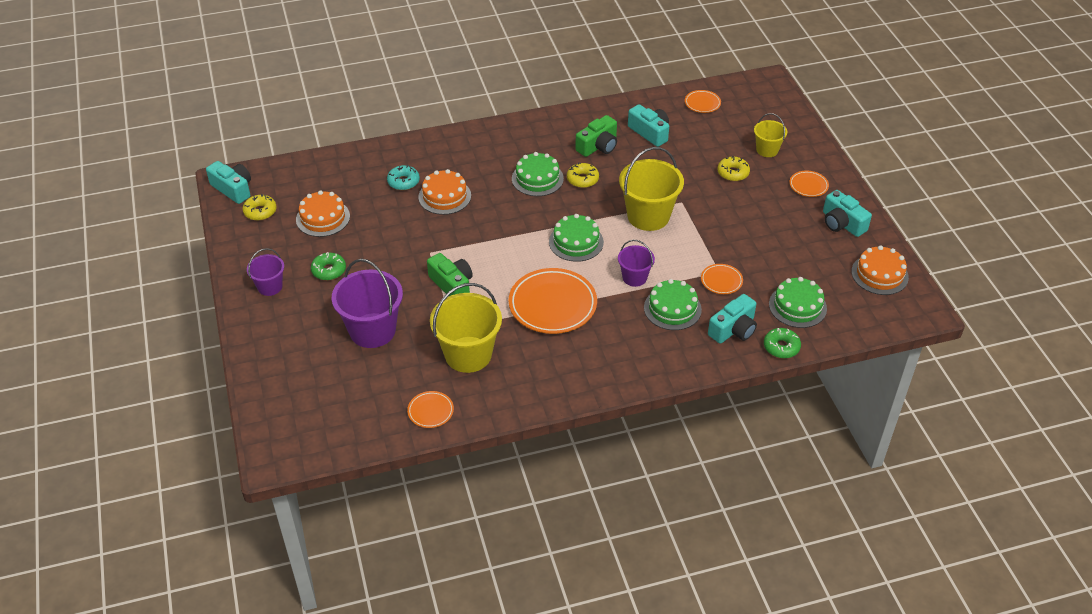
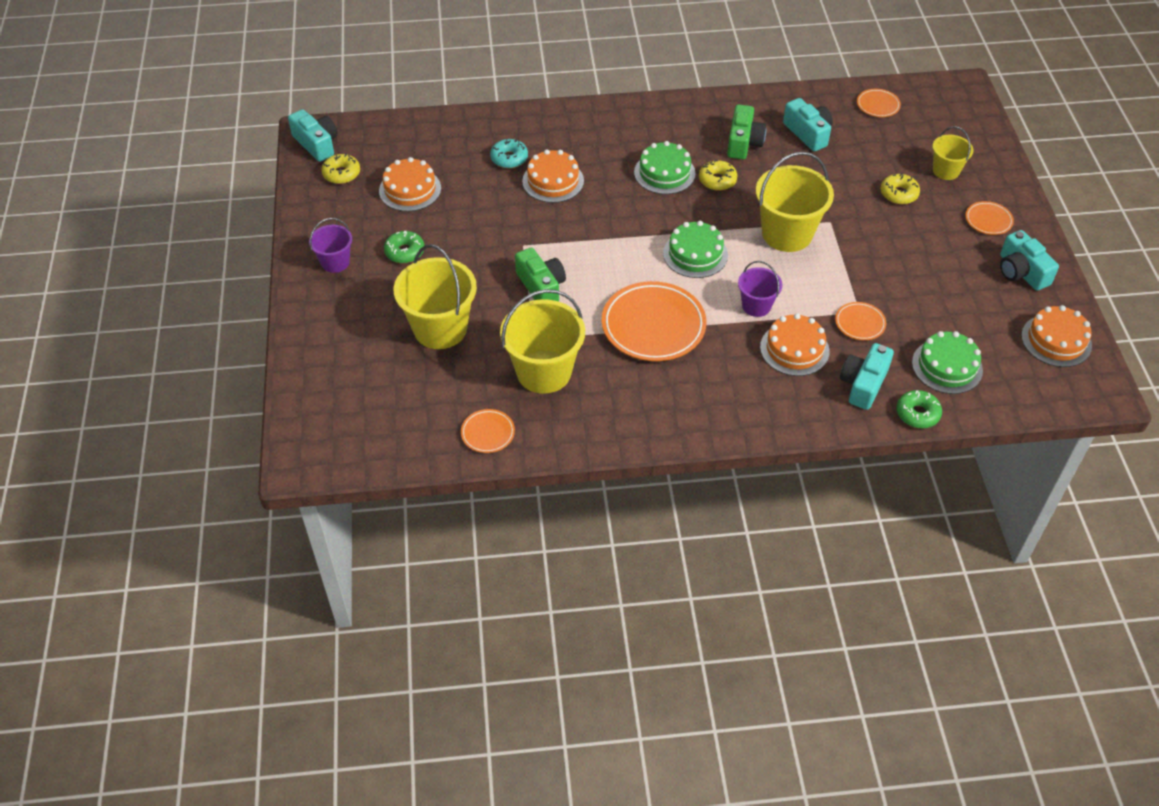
camera: 10 degrees right, 5 degrees up
(372, 330) = (440, 328): purple bucket -> yellow bucket
(598, 146) = (743, 142): green camera -> green camera turned 45 degrees counterclockwise
(672, 308) = (794, 349): green cake -> orange cake
(733, 329) = (863, 384): turquoise camera -> turquoise camera turned 150 degrees clockwise

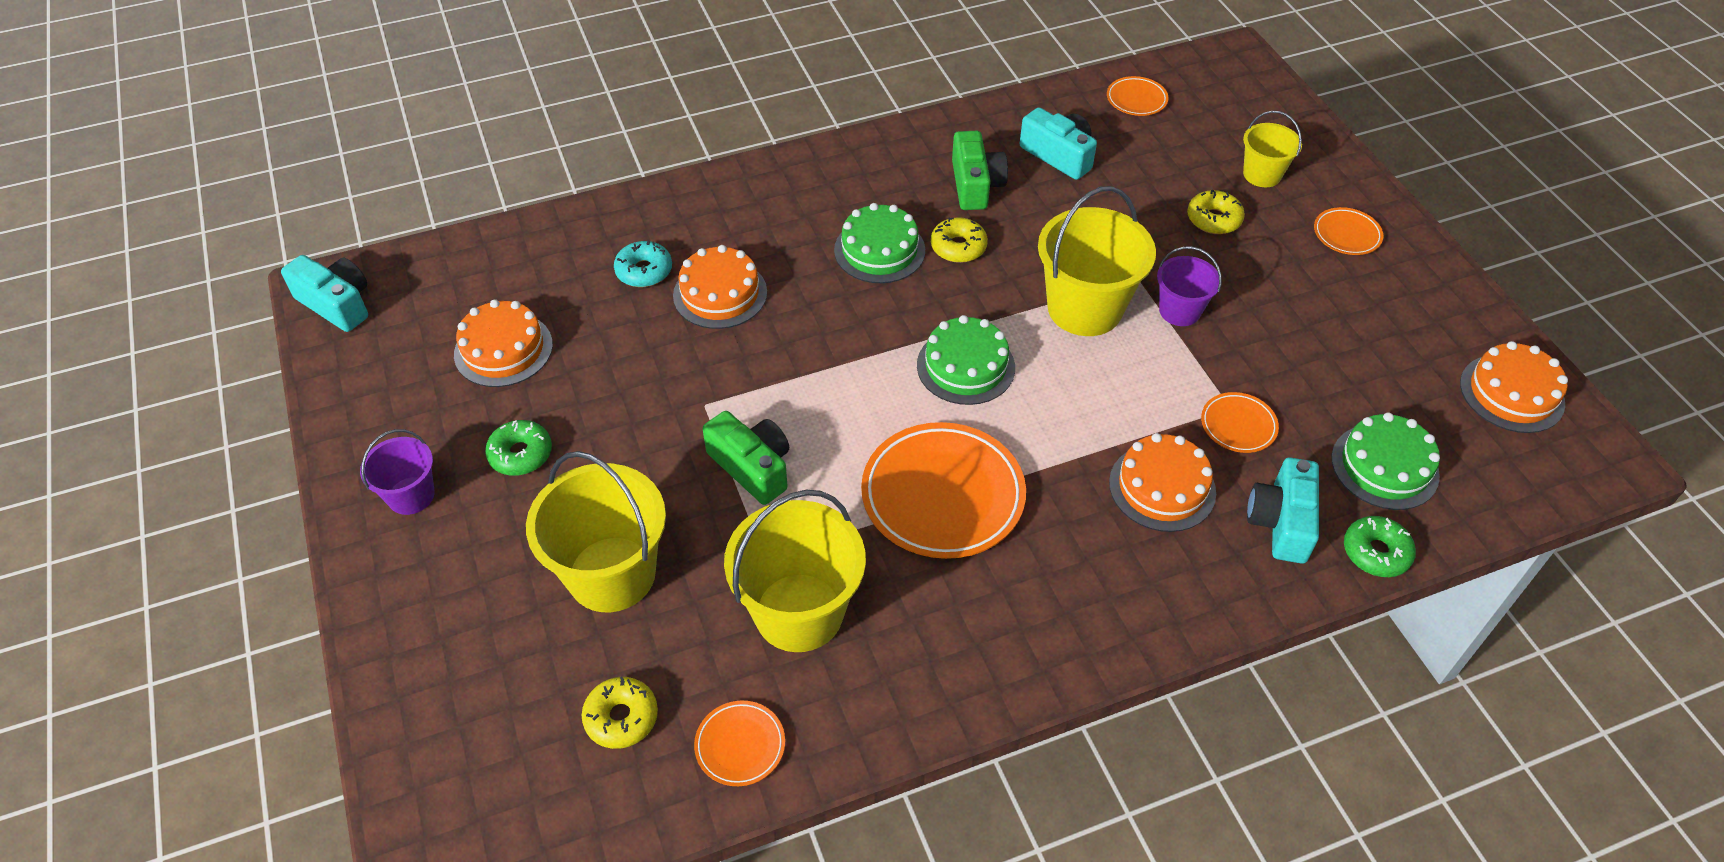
camera: 15 degrees left, 0 degrees up
(341, 174) = (388, 345): yellow donut -> yellow donut (621, 717)
(756, 306) = (1082, 429): purple bucket -> purple bucket (1179, 311)
(1021, 272) = (1421, 300): turquoise camera -> none

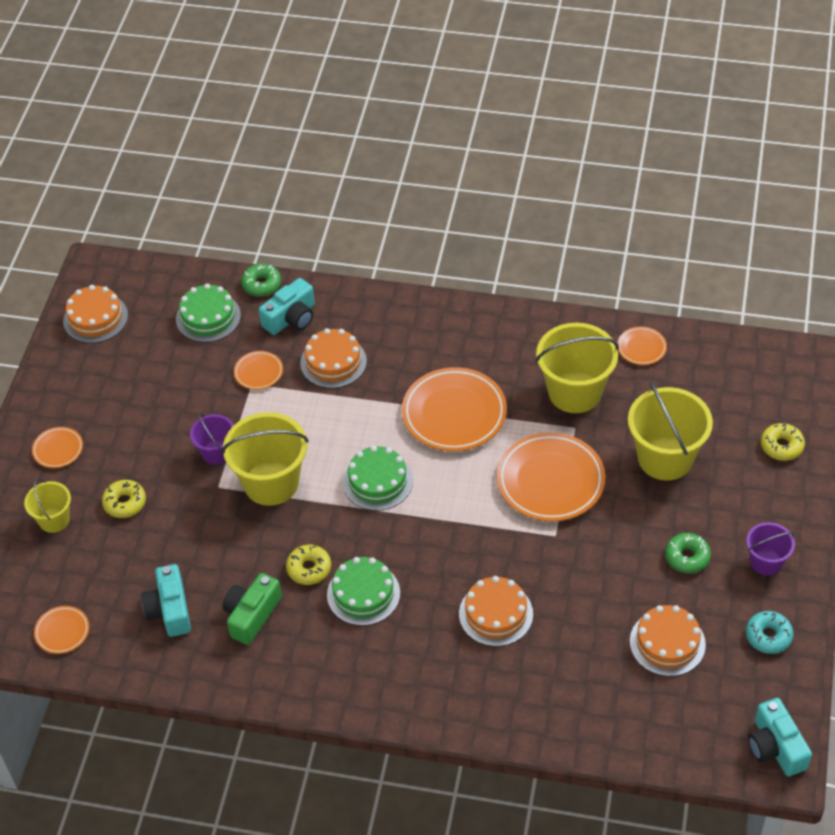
camera: 145 degrees left, 0 degrees up
(621, 717) = (694, 386): yellow donut -> yellow donut (781, 446)
(644, 271) = (537, 661): turquoise donut -> turquoise donut (768, 636)
(752, 467) = (550, 481): green camera -> orange plate

